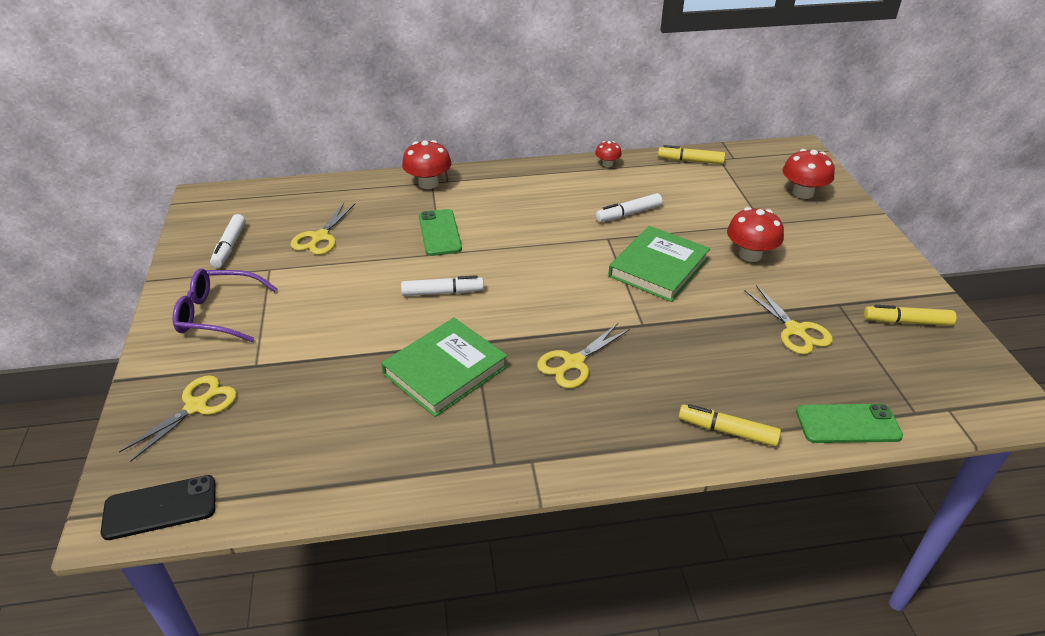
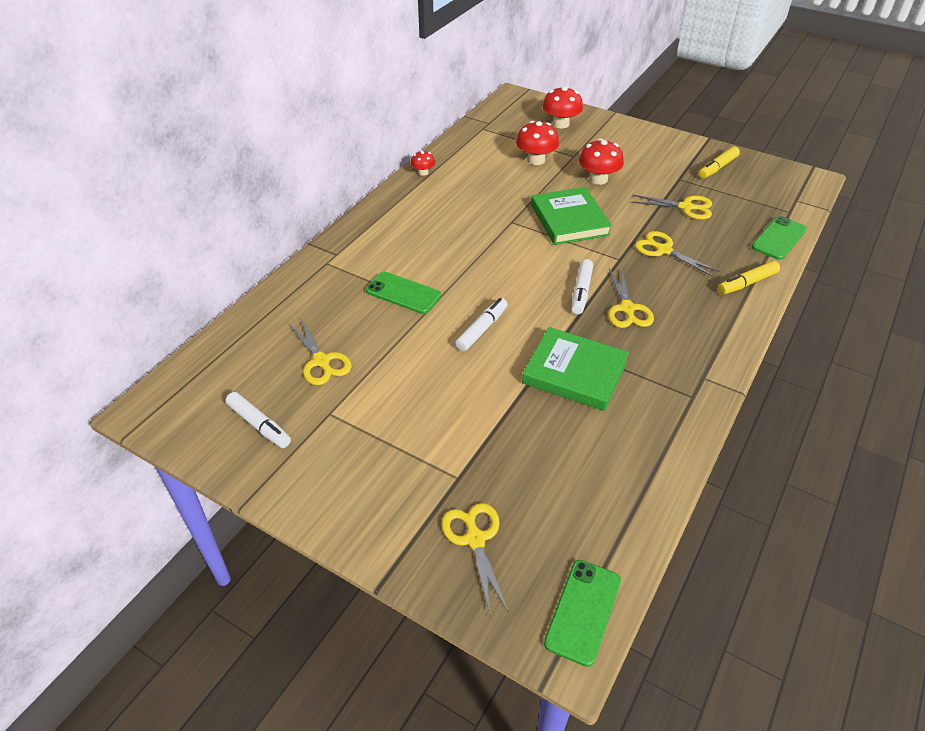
camera: 50 degrees left, 5 degrees up
(160, 508) = (583, 611): black phone -> green phone
(218, 314) = (357, 474): purple glasses -> none
(428, 183) = (325, 265): red mushroom -> red mushroom (536, 160)
(445, 370) = (574, 372): green book -> green book turned 60 degrees counterclockwise
(628, 214) = (495, 198): white marker -> white marker (581, 291)
(690, 161) = (468, 140): yellow marker -> none
(698, 346) = (663, 250): none -> yellow scissors

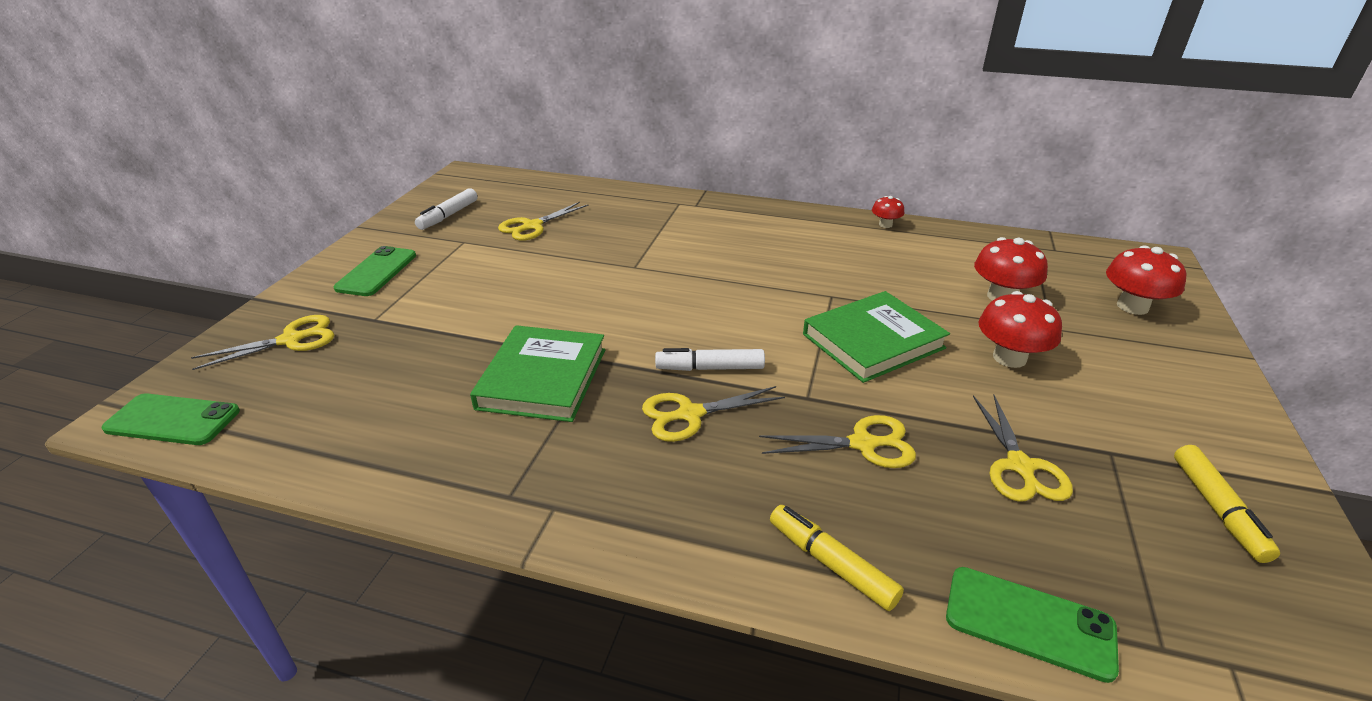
camera: 75 degrees right, 10 degrees down
(403, 293) = (649, 248): green phone -> green phone (377, 272)
(482, 329) = (605, 302): white marker -> none
(663, 250) = (863, 444): yellow scissors -> yellow scissors turned 60 degrees clockwise
(717, 168) = (1217, 509): yellow marker -> yellow marker turned 120 degrees counterclockwise

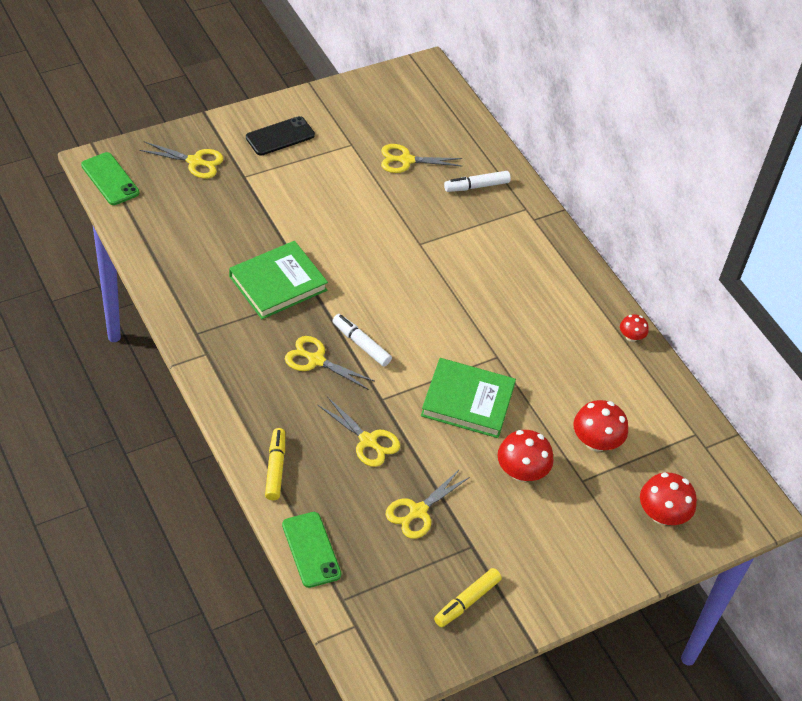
camera: 40 degrees right, 15 degrees up
(377, 272) = (280, 136): green phone -> black phone
(448, 216) = (369, 111): white marker -> white marker (476, 186)

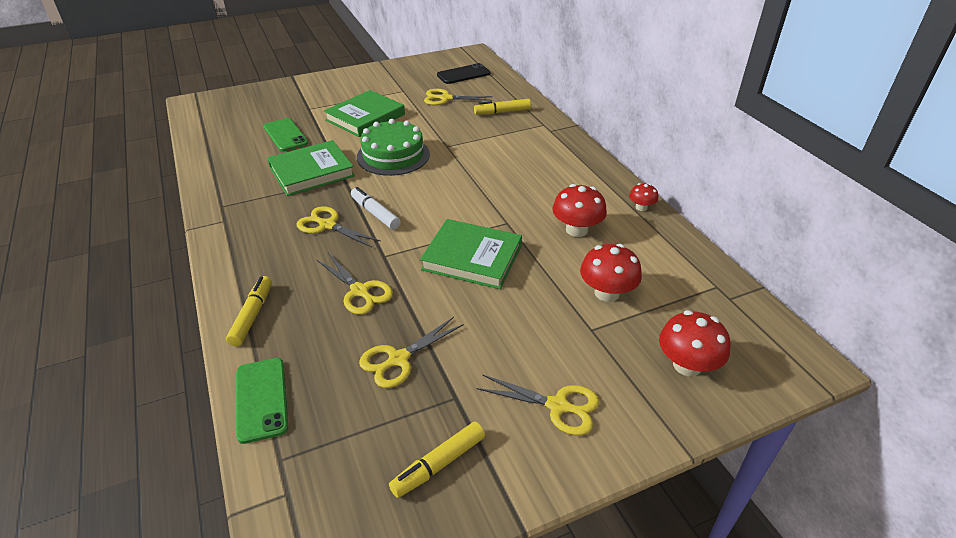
camera: 10 degrees right, 10 degrees down
(110, 179) = (198, 111): green phone -> green phone (285, 135)
(195, 162) = (272, 101): yellow scissors -> yellow scissors (558, 406)
(280, 136) = (346, 87): black phone -> black phone (463, 74)
(316, 193) = (365, 117): none -> green book
(362, 258) = (393, 155): none -> green cake
(476, 186) = (502, 112): white marker -> yellow marker
(521, 472) = (522, 320): red mushroom -> red mushroom (576, 230)

